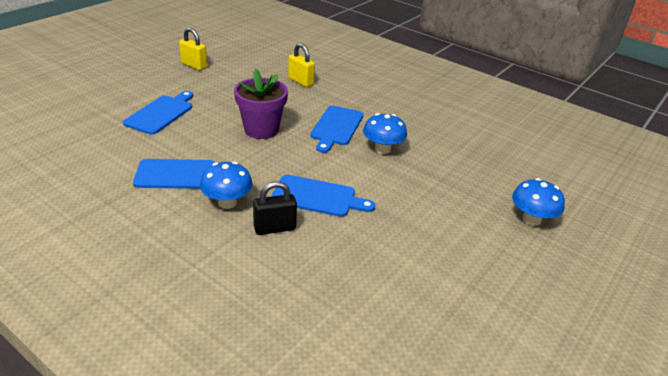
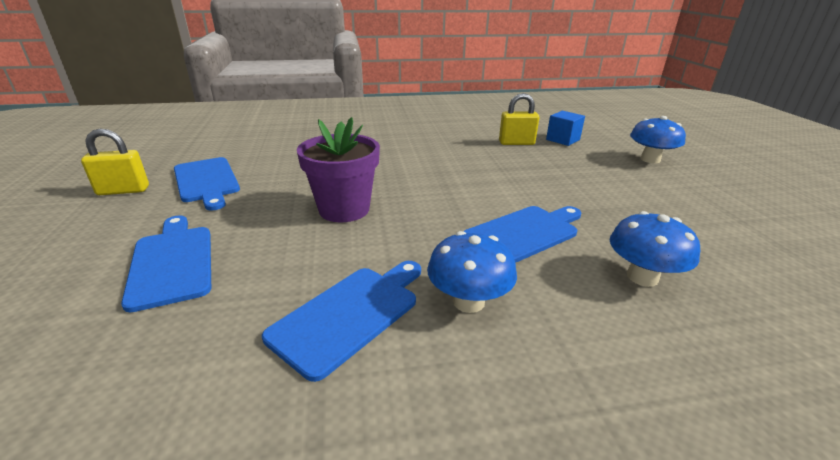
camera: 45 degrees left, 5 degrees down
(274, 228) = (563, 289): black padlock -> none
(300, 81) = (294, 153): yellow padlock -> yellow padlock (516, 143)
(336, 127) = (407, 171): blue cutting board -> blue cutting board (206, 181)
(382, 149) = (477, 168): blue mushroom -> blue mushroom (642, 277)
(501, 166) = (563, 140): none -> blue cube

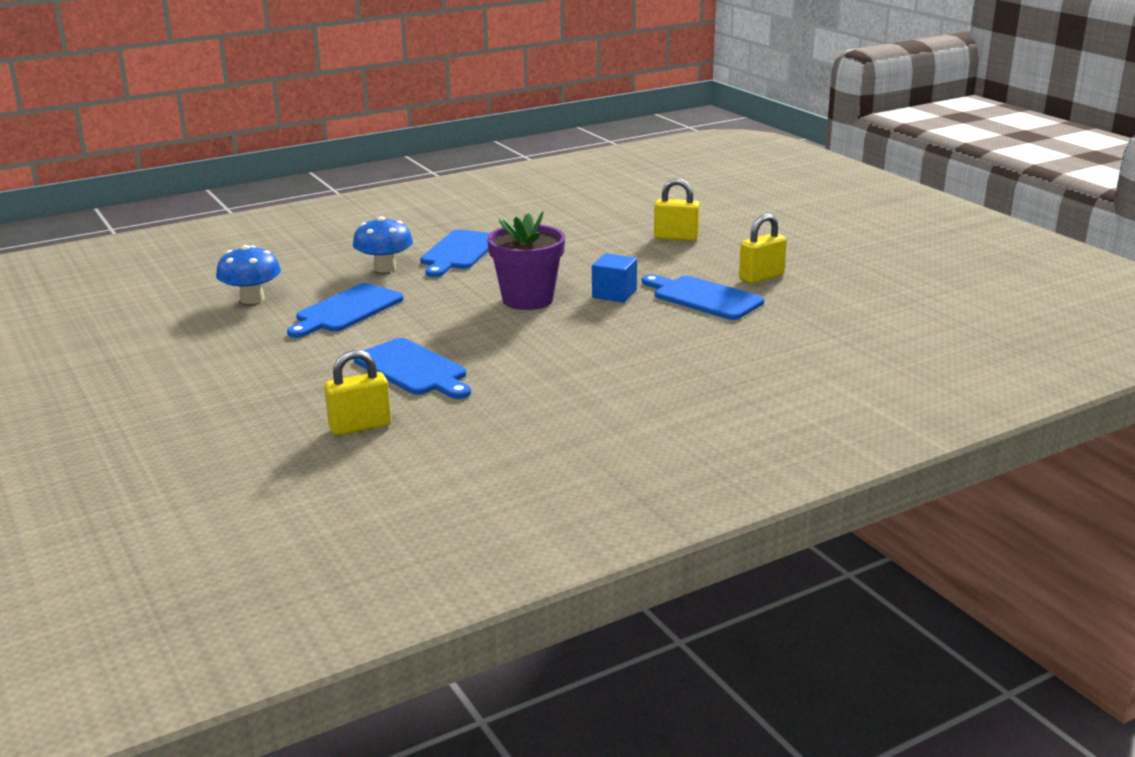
camera: 160 degrees right, 5 degrees down
(61, 269) = (676, 238): none -> yellow padlock
(172, 262) = (611, 251): blue cutting board -> blue cutting board (413, 369)
(563, 140) = (277, 451): blue cube -> blue cube (614, 294)
(650, 159) = (146, 433): blue mushroom -> none

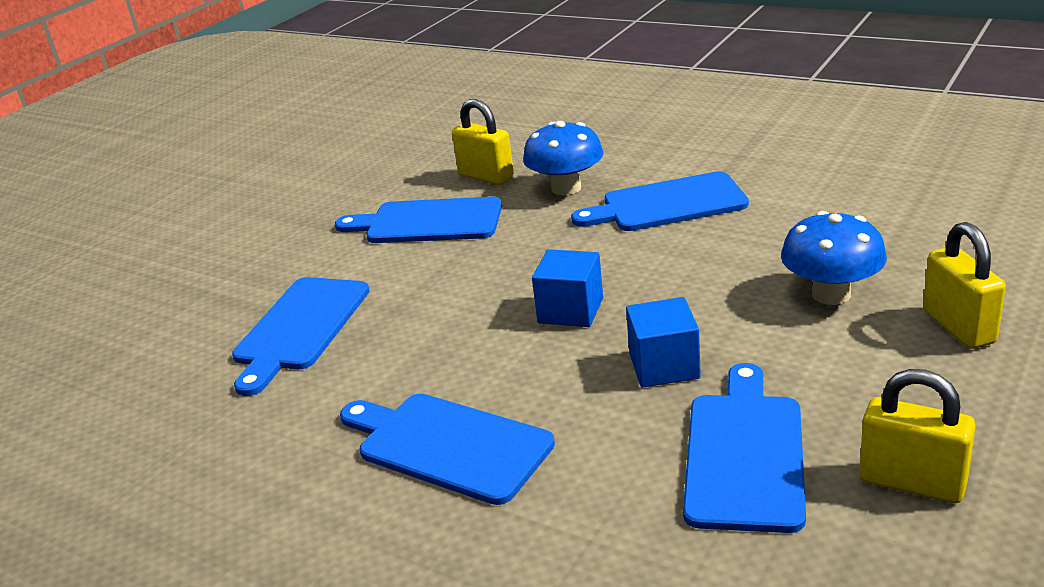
camera: 65 degrees right, 5 degrees up
(252, 299) = (413, 168): blue mushroom -> blue mushroom (831, 294)
(360, 427) = (135, 362): yellow padlock -> yellow padlock (486, 177)
(527, 299) = (570, 310): purple flower pot -> blue cube
(605, 353) = (447, 445): none -> blue cutting board

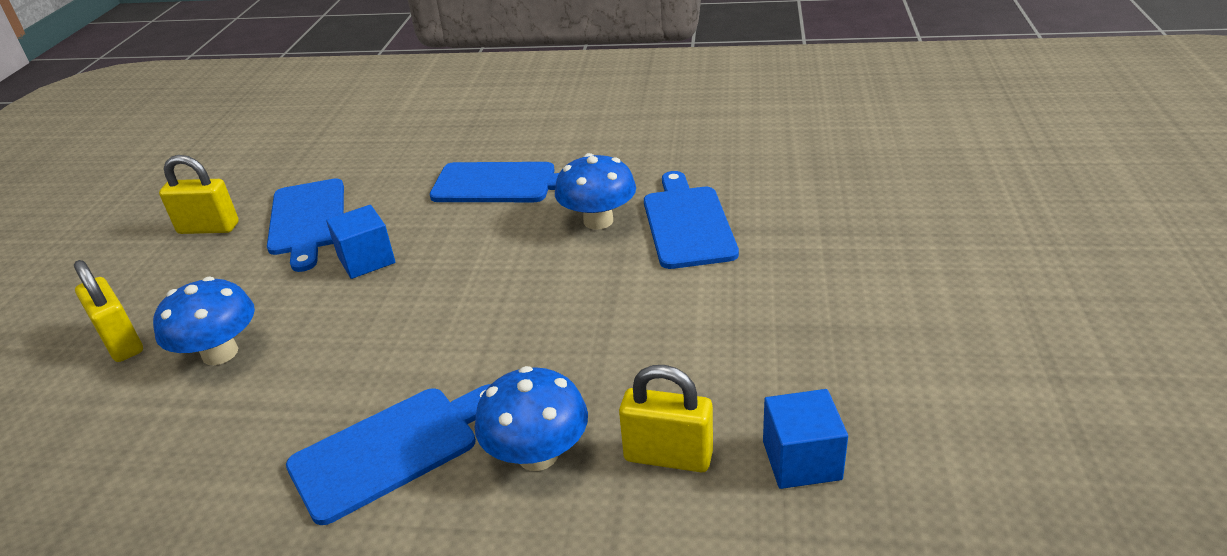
camera: 155 degrees right, 5 degrees up
(379, 353) = (598, 221): none -> blue mushroom
(428, 222) = (679, 358): blue cutting board -> none
(570, 310) = (458, 287): blue cube -> blue cube (801, 460)

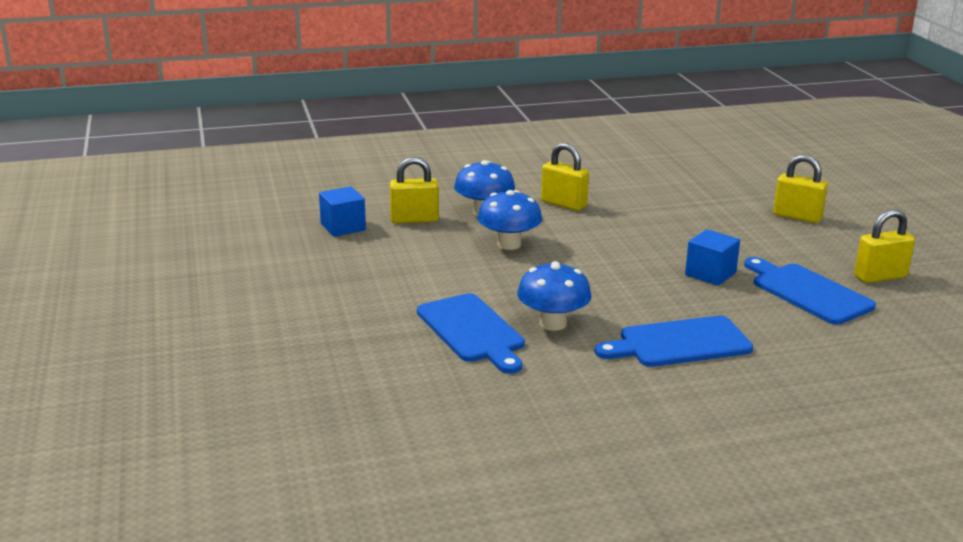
camera: 155 degrees right, 10 degrees down
(220, 353) = (724, 221): blue mushroom -> blue mushroom (509, 244)
(392, 449) = (563, 204): blue cutting board -> yellow padlock

